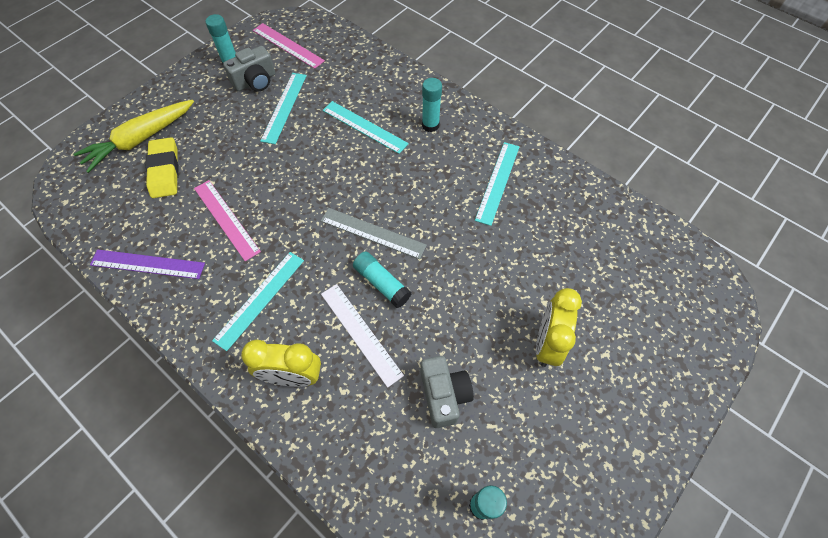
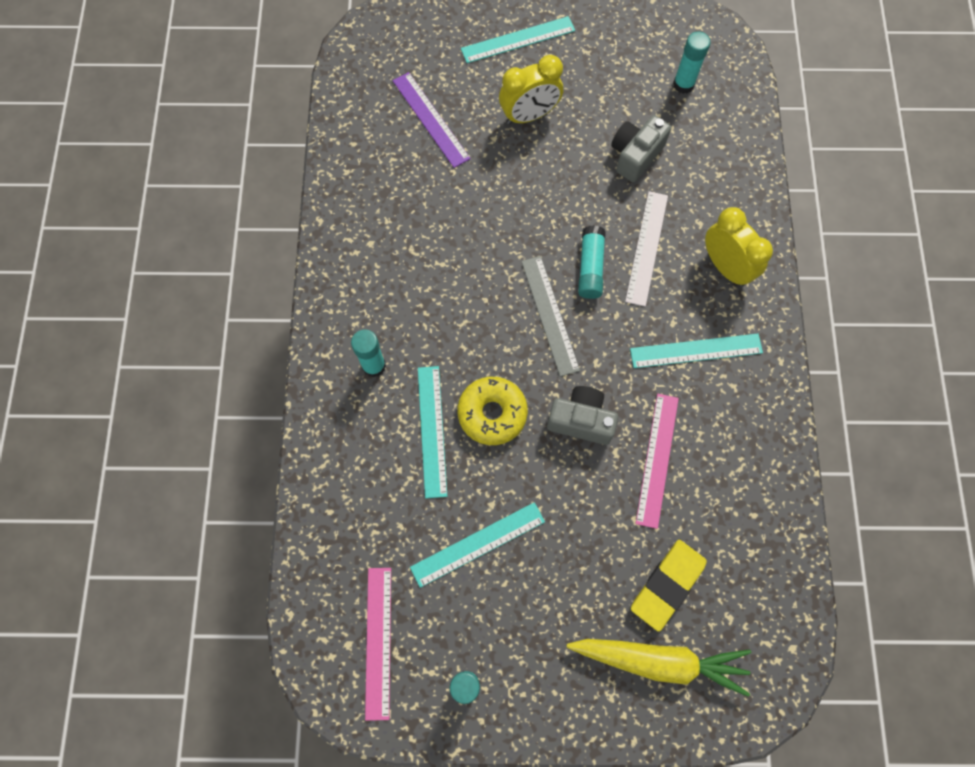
camera: 130 degrees left, 10 degrees up
(147, 264) = (762, 482): purple ruler -> purple ruler (430, 119)
(255, 81) = (469, 620): grey camera -> grey camera (581, 420)
(344, 159) = (492, 413): none -> yellow donut
(498, 182) = (397, 251): turquoise ruler -> turquoise ruler (518, 39)

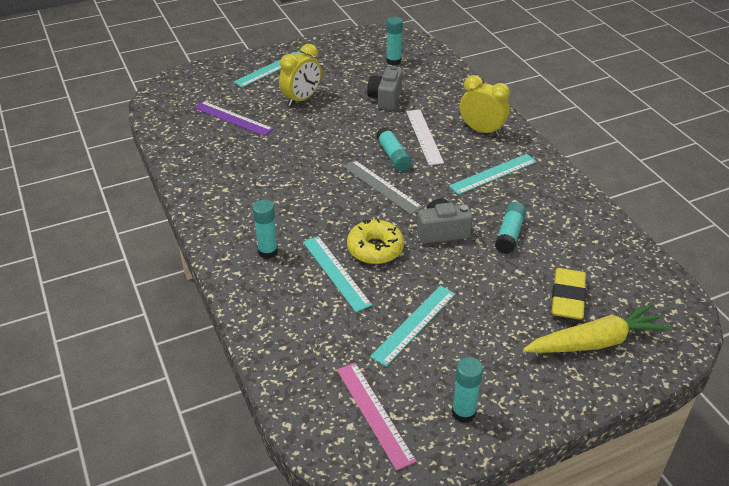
camera: 25 degrees left, 30 degrees down
(657, 459) = (509, 234): pink ruler -> turquoise glue stick

